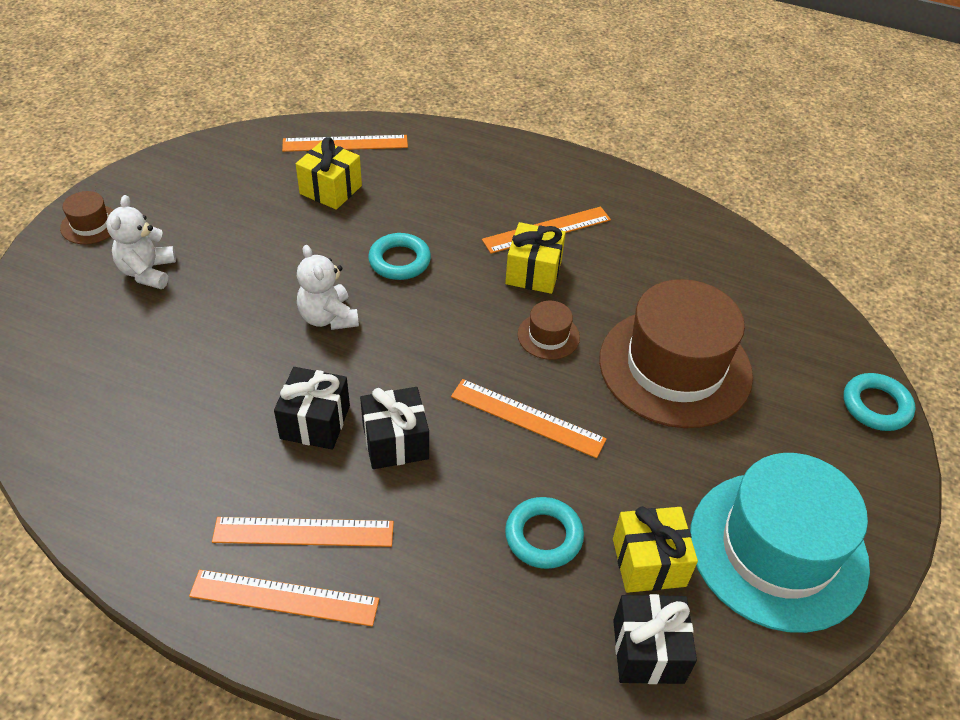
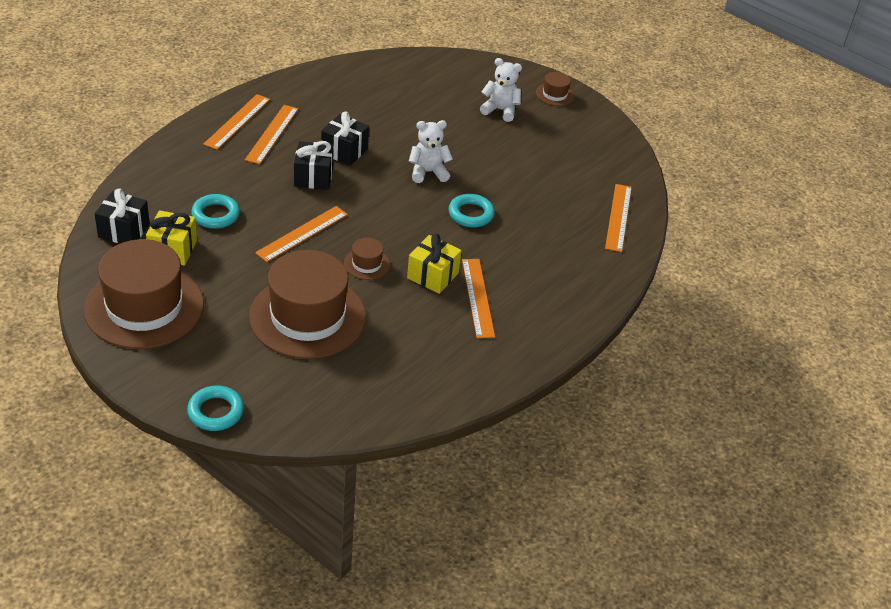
camera: 105 degrees right, 5 degrees down
(331, 190) = (561, 199): yellow gift -> none
(778, 549) = (144, 307): turquoise hat -> brown hat

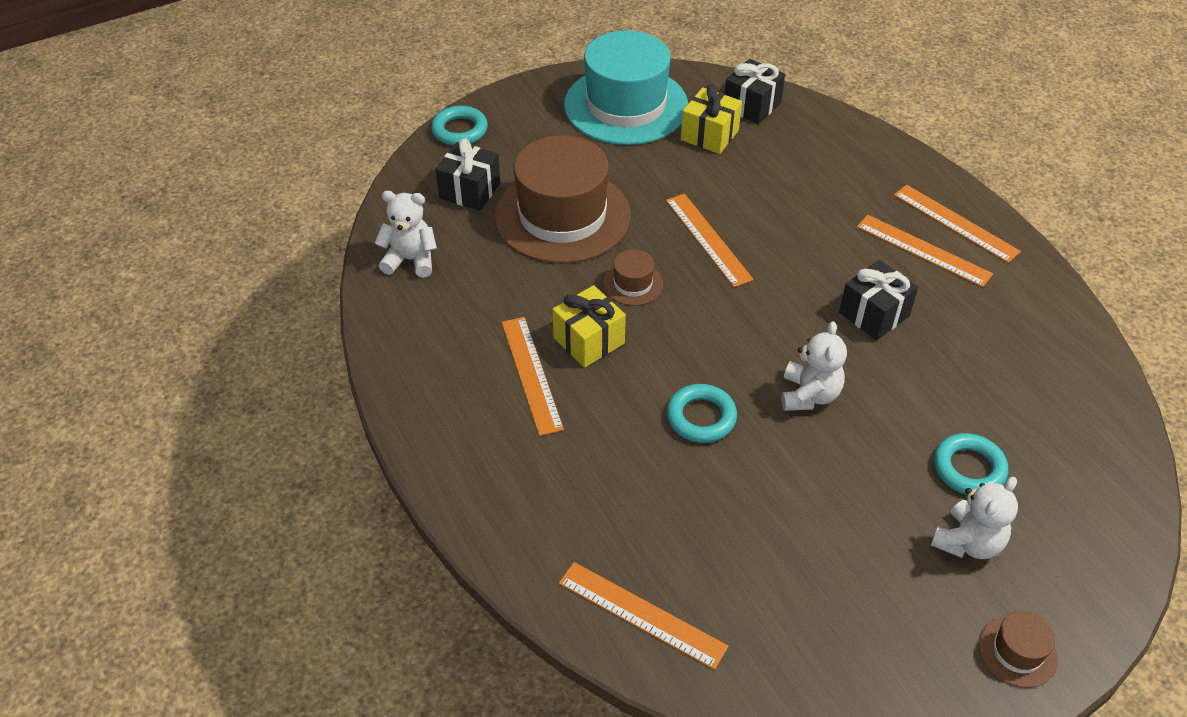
camera: 115 degrees right, 5 degrees up
(144, 307) = (626, 105): brown hat -> turquoise hat
(215, 215) = (762, 175): turquoise ring -> turquoise ring (968, 468)
(313, 177) = (820, 271): black gift -> black gift (470, 191)
(398, 395) = (410, 260): none -> white teddy bear
(477, 297) = (531, 374): orange ruler -> orange ruler turned 60 degrees clockwise

